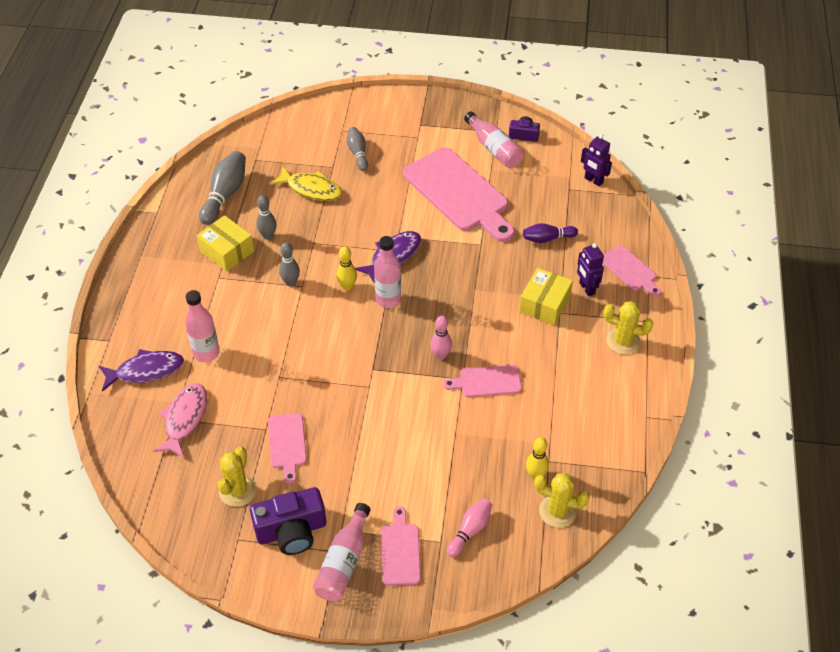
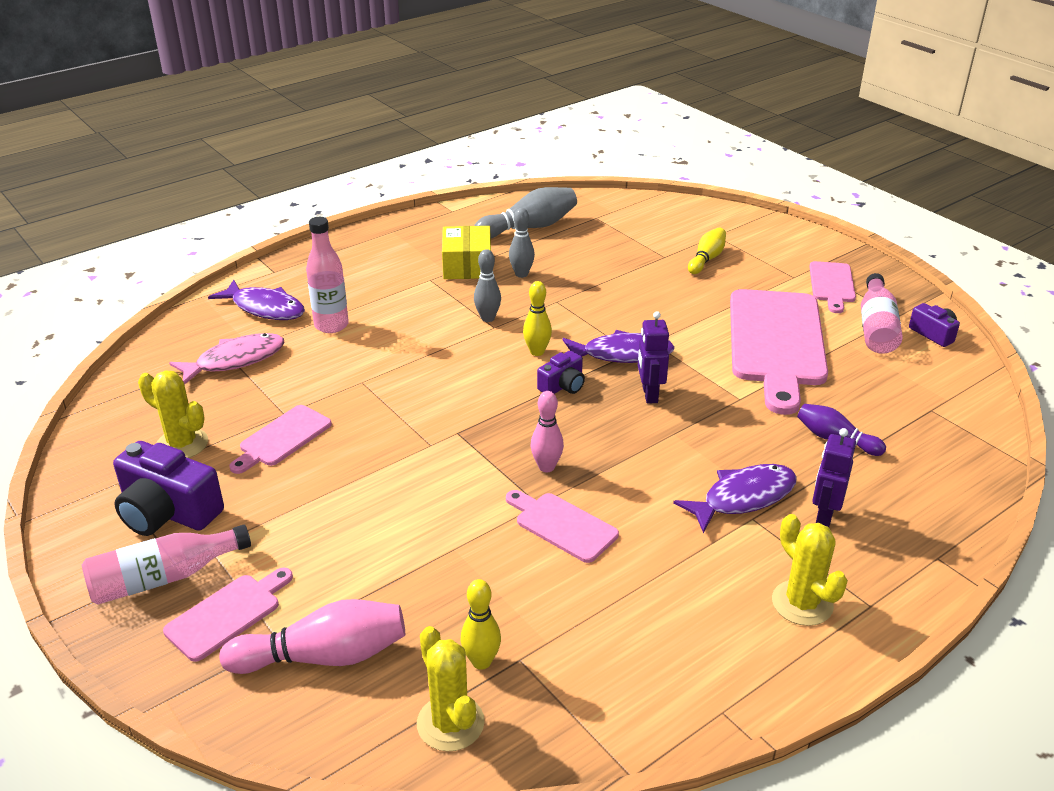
camera: 45 degrees right, 15 degrees down
(237, 491) = (182, 444): yellow cactus -> yellow cactus turned 60 degrees clockwise
(311, 189) = (617, 262): yellow fish -> none
(358, 153) = (706, 259): grey bowling pin -> yellow bowling pin
(388, 299) = (562, 386): pink bottle -> purple camera
(470, 530) = (324, 656): pink bowling pin -> pink bowling pin, size x1.60
(544, 304) = (743, 498): yellow box -> purple fish
(593, 180) = (979, 419): purple robot -> purple robot (649, 394)
(630, 270) = (916, 535): pink cutting board -> pink cutting board (832, 285)

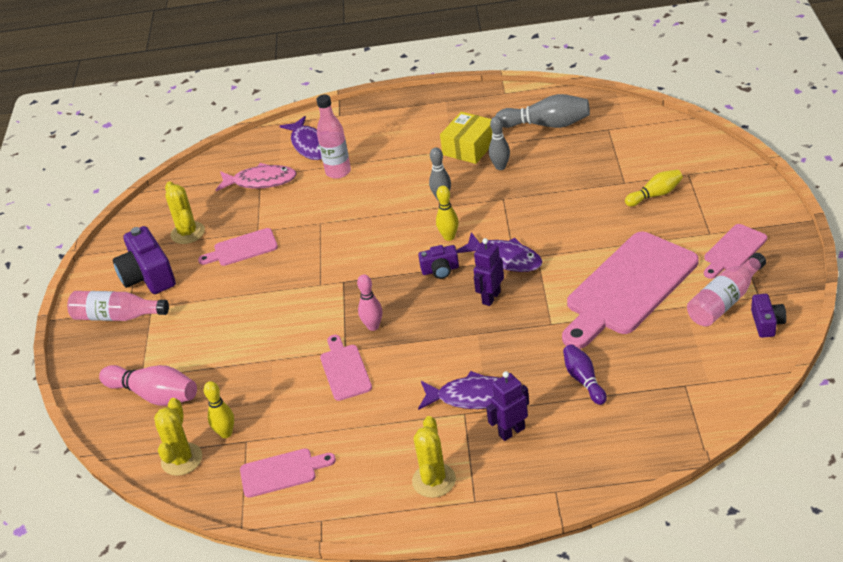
camera: 40 degrees right, 5 degrees up
(227, 614) = (130, 350): pink cutting board -> pink cutting board (282, 472)

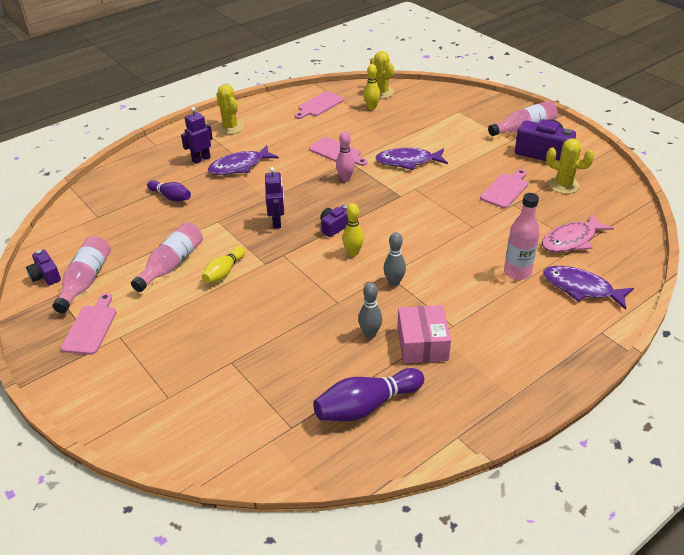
camera: 140 degrees right, 0 degrees up
(154, 395) = (437, 107): pink bowling pin -> none
(469, 147) = (422, 344): yellow box -> pink box
(504, 259) = (290, 252): purple fish -> purple fish (408, 162)
(511, 431) = (201, 159): purple robot -> purple robot turned 150 degrees counterclockwise
(546, 124) = (366, 406): grey bowling pin -> purple bowling pin
(628, 288) = (171, 264): pink cutting board -> pink bottle
(655, 195) = (191, 359): yellow bowling pin -> yellow bowling pin (224, 272)

